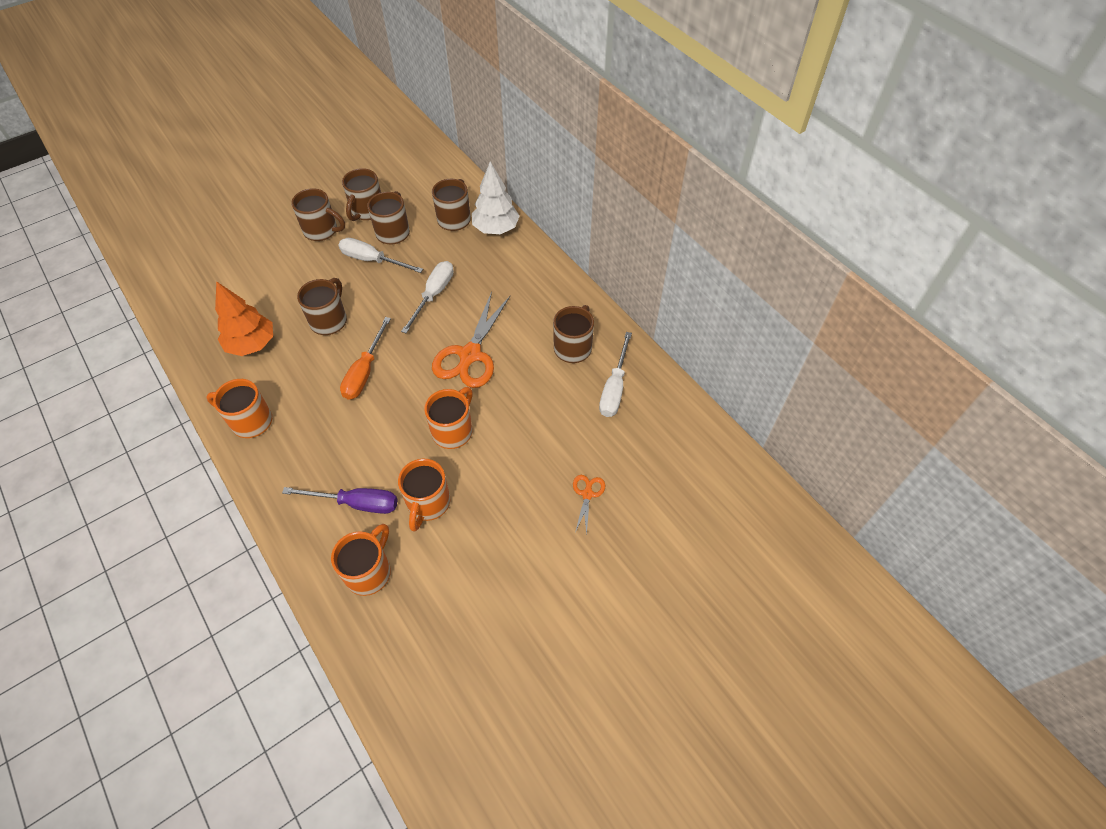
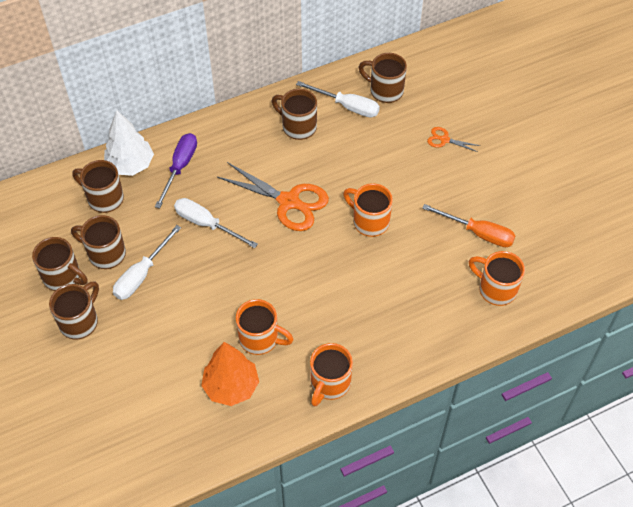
camera: 80 degrees left, 0 degrees up
(329, 320) = (216, 315): brown mug -> brown mug (385, 91)
(356, 503) = (432, 297): purple screwdriver -> purple screwdriver (180, 167)
(364, 372) = (290, 286): orange screwdriver -> orange screwdriver (478, 233)
(428, 504) = (439, 245): orange mug -> orange mug (260, 339)

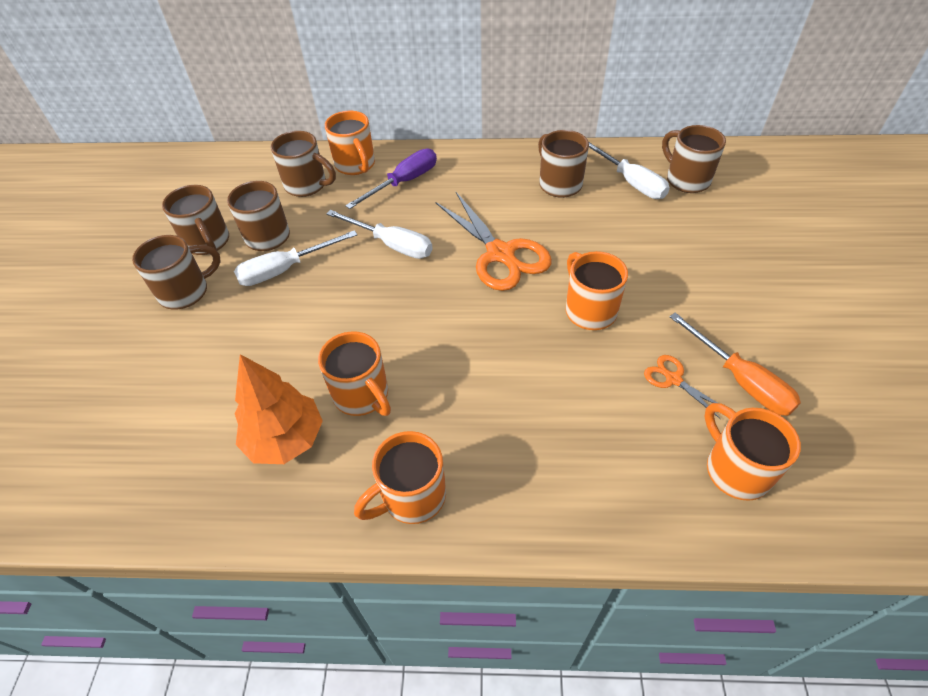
camera: 30 degrees right, 5 degrees down
(104, 198) = (307, 185): brown mug -> brown mug turned 150 degrees clockwise
(130, 165) = (355, 165): white tree -> orange mug
(206, 224) = (391, 245): white screwdriver -> white screwdriver turned 150 degrees clockwise
(444, 140) = (741, 252): orange scissors -> orange scissors (673, 379)

